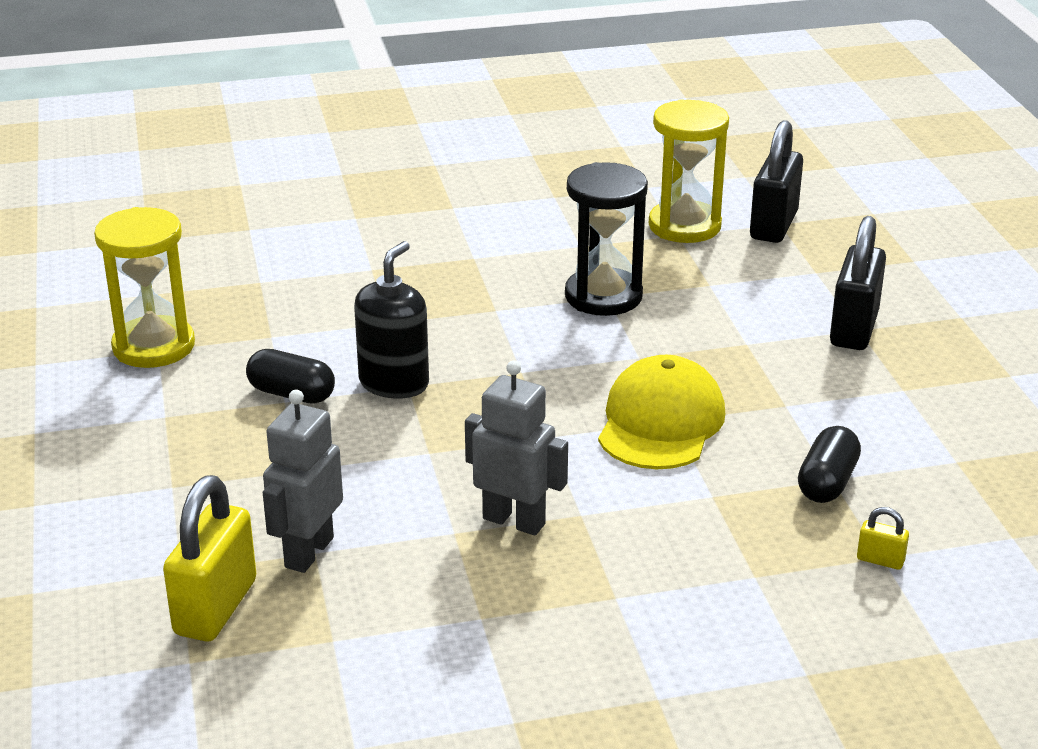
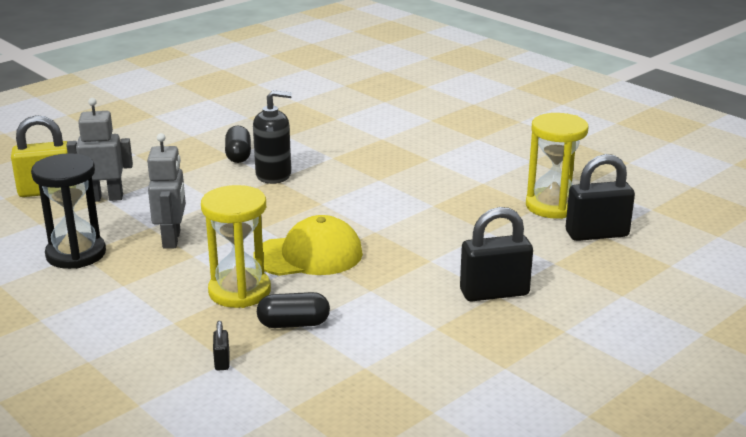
camera: 60 degrees right, 5 degrees down
(154, 346) = (249, 115): yellow hourglass -> yellow hourglass (239, 291)
(603, 296) = (431, 204): black hourglass -> black hourglass (76, 254)
(880, 560) = (222, 361): yellow padlock -> black padlock

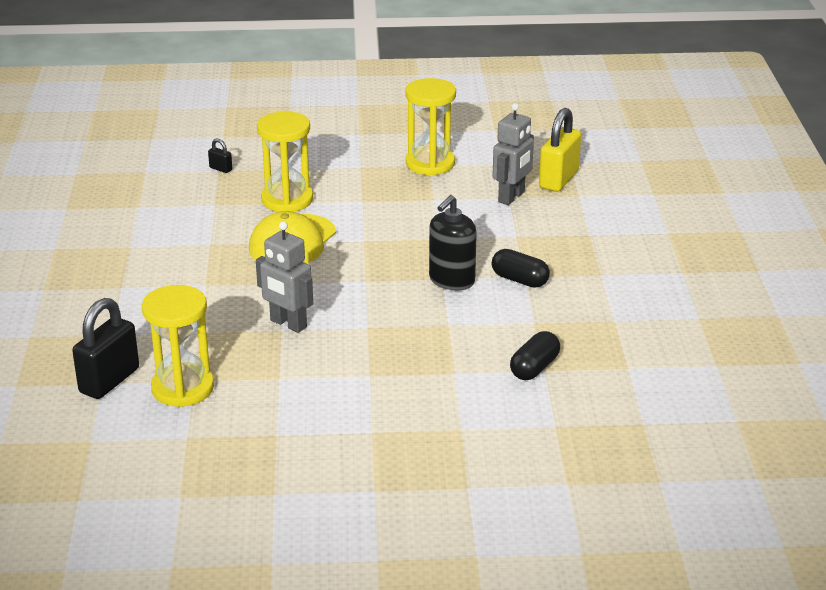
camera: 130 degrees right, 5 degrees up
(76, 254) = (430, 163): black hourglass -> yellow hourglass
(172, 239) = (399, 201): grey robot -> grey robot (288, 324)
(294, 324) = (219, 203): black capsule -> black capsule (534, 368)
(494, 293) = (125, 287): black padlock -> none

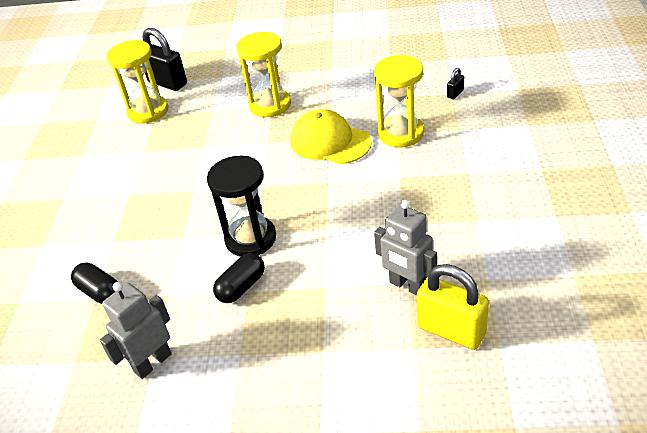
camera: 100 degrees right, 10 degrees up
(288, 324) = (209, 149): grey robot -> grey robot (152, 362)
(430, 163) = (480, 221): yellow hourglass -> yellow hourglass (270, 105)
(451, 280) = (250, 239): black soap dispenser -> black hourglass

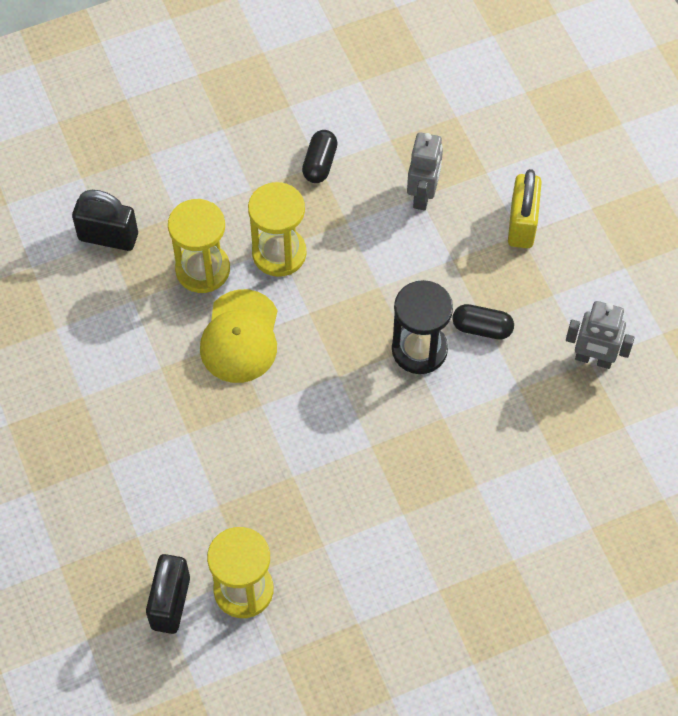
camera: 120 degrees left, 20 degrees up
(100, 292) = (544, 454): black capsule -> black capsule (320, 164)
(270, 105) = (186, 436): yellow hourglass -> yellow hourglass (279, 253)
(451, 330) = (457, 151): yellow padlock -> yellow padlock (522, 224)
(455, 94) = (108, 237): black padlock -> black padlock, size x2.28

